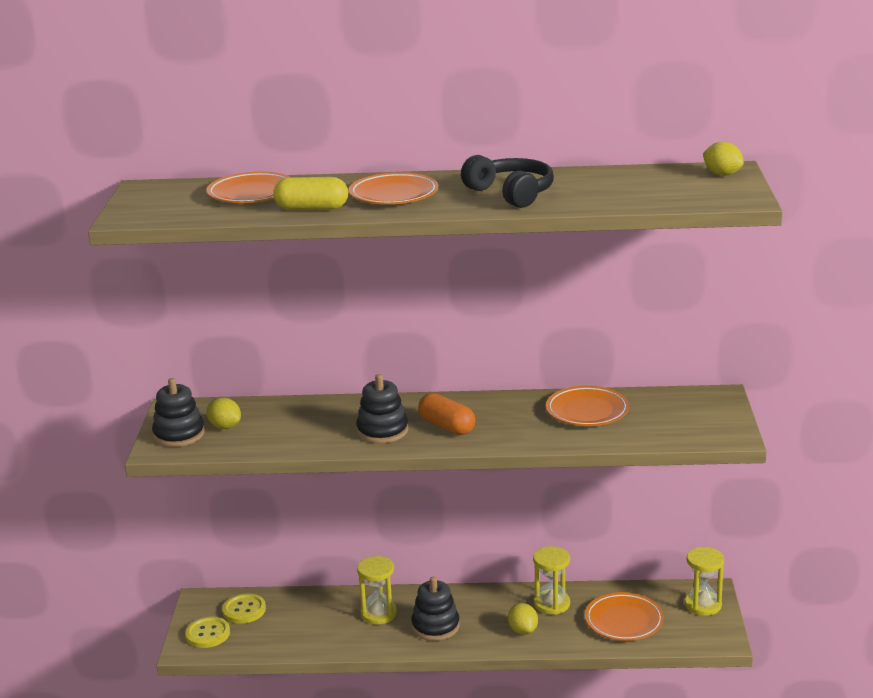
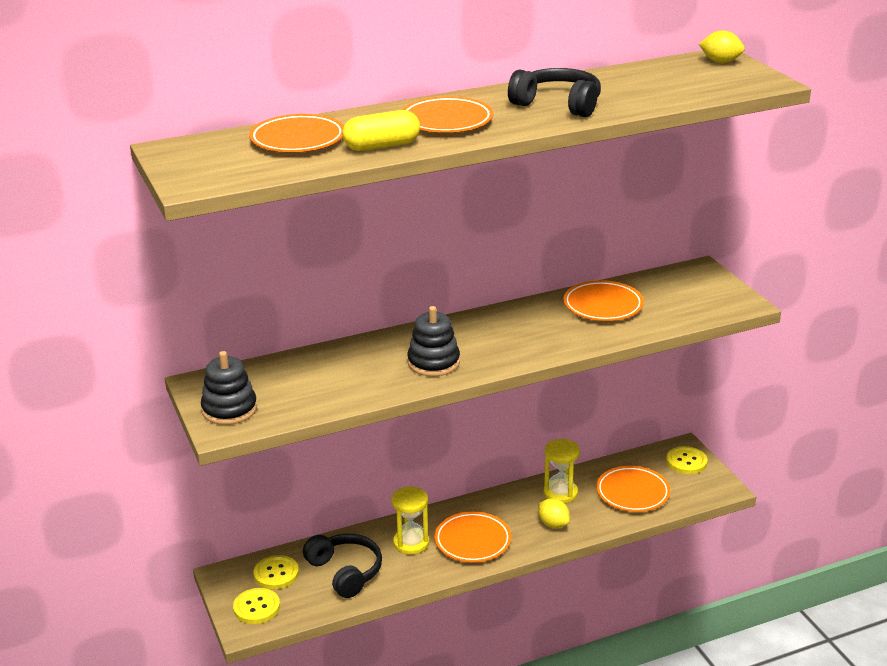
camera: 25 degrees left, 5 degrees up
(225, 426) = (271, 391): yellow lemon -> none
(302, 624) = (345, 572): none -> black headphones
(435, 626) = (472, 541): black stacking toy -> orange plate
(447, 426) = (490, 346): orange capsule -> none
(703, 605) = (686, 461): yellow hourglass -> yellow button

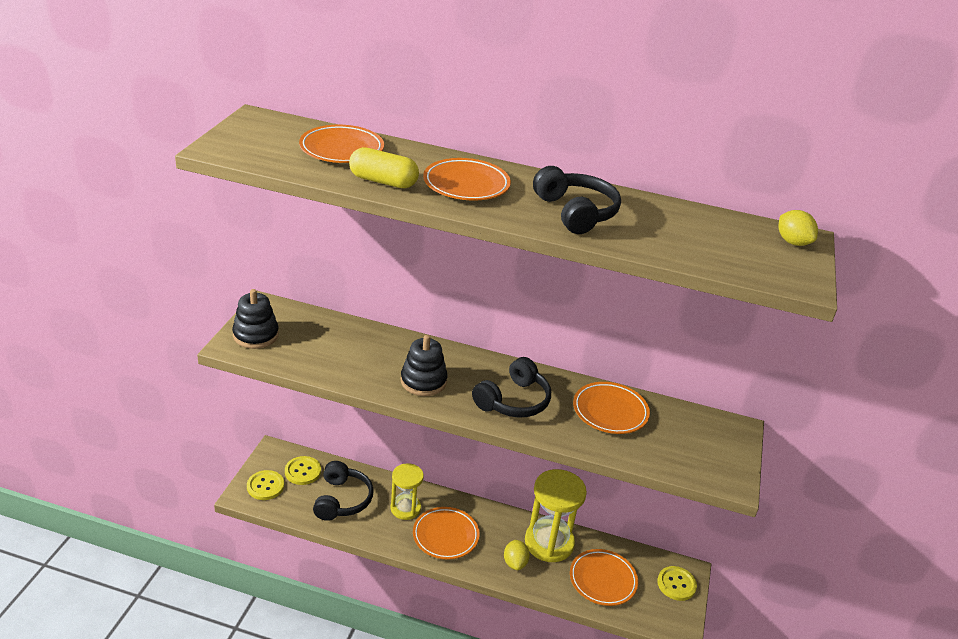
camera: 35 degrees right, 5 degrees up
(524, 337) = (513, 401): none -> black headphones
(560, 493) = (549, 543): yellow hourglass -> yellow hourglass, size x1.60

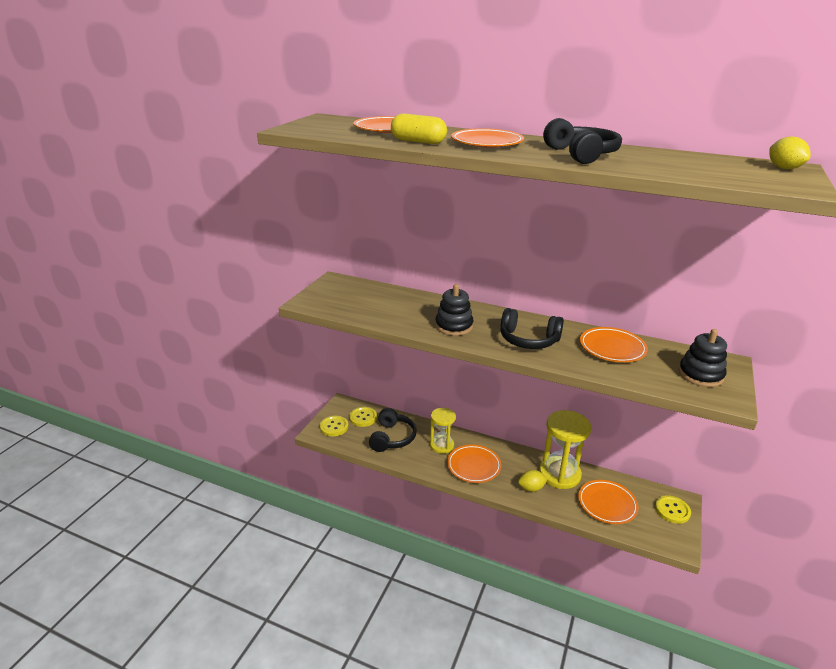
camera: 10 degrees right, 5 degrees down
(256, 335) = (324, 296): black stacking toy -> black stacking toy (700, 375)
(513, 401) = (528, 340): black headphones -> black headphones turned 60 degrees clockwise
(515, 563) = (531, 488): yellow lemon -> yellow lemon turned 75 degrees clockwise

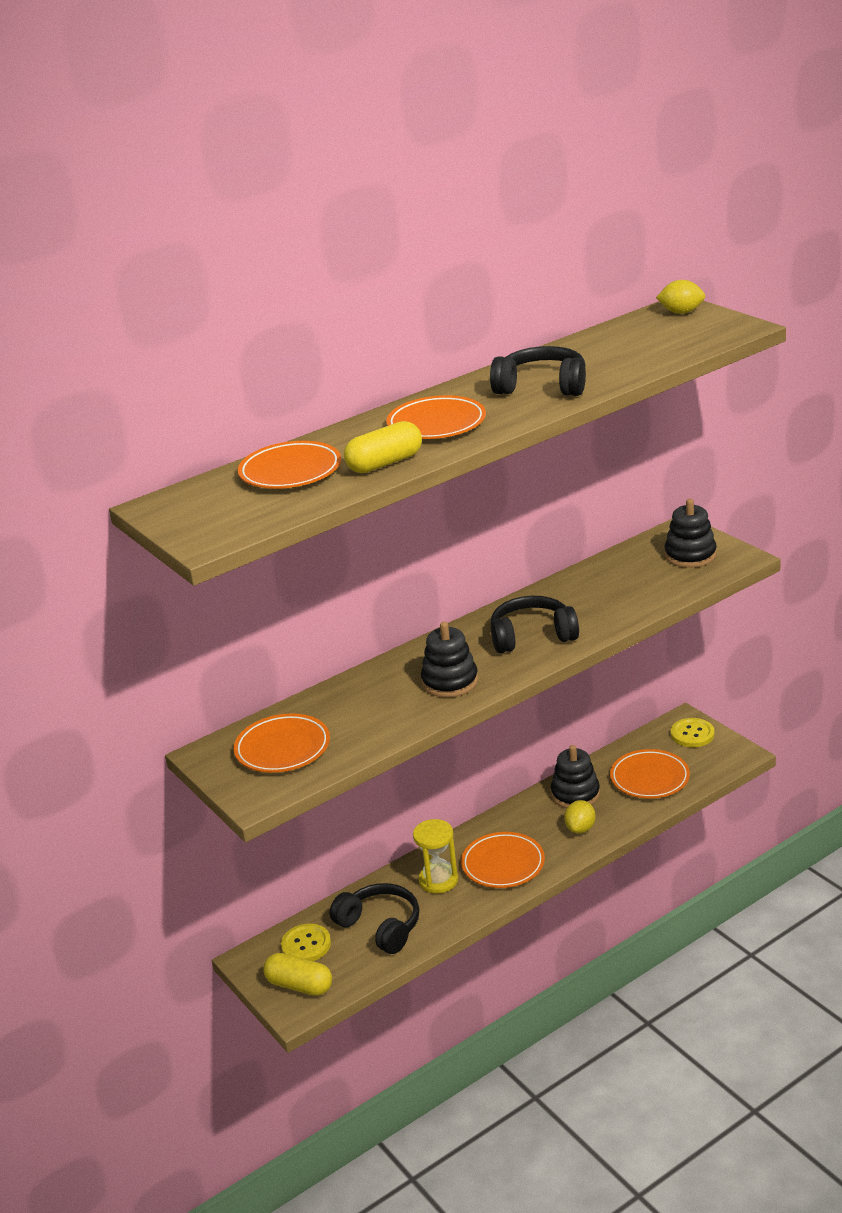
camera: 55 degrees left, 0 degrees up
(334, 427) = (299, 985): yellow button -> yellow capsule
(528, 340) = (532, 636): black headphones -> black headphones turned 150 degrees counterclockwise
(559, 474) = (575, 794): yellow hourglass -> black stacking toy
(612, 348) = (598, 587): orange plate -> orange plate (283, 748)

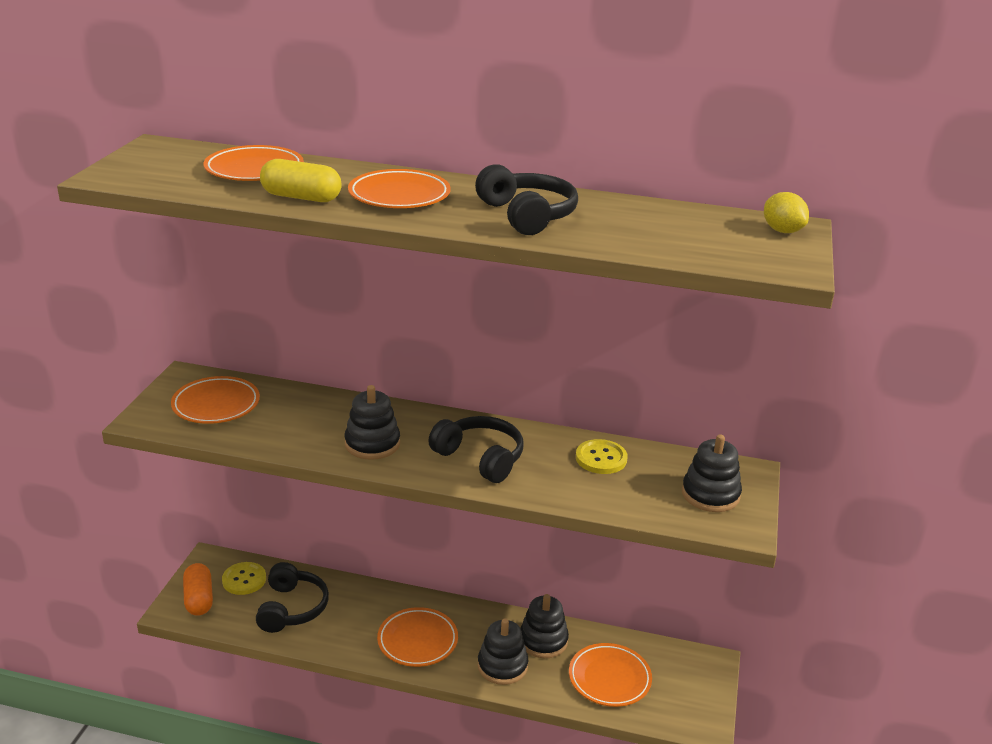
camera: 45 degrees right, 0 degrees up
(299, 985) = (199, 599): yellow capsule -> orange capsule
(438, 880) = (368, 613): yellow hourglass -> none
(580, 828) = (502, 666): yellow lemon -> black stacking toy
(692, 734) = (699, 677): yellow button -> yellow button (601, 458)

